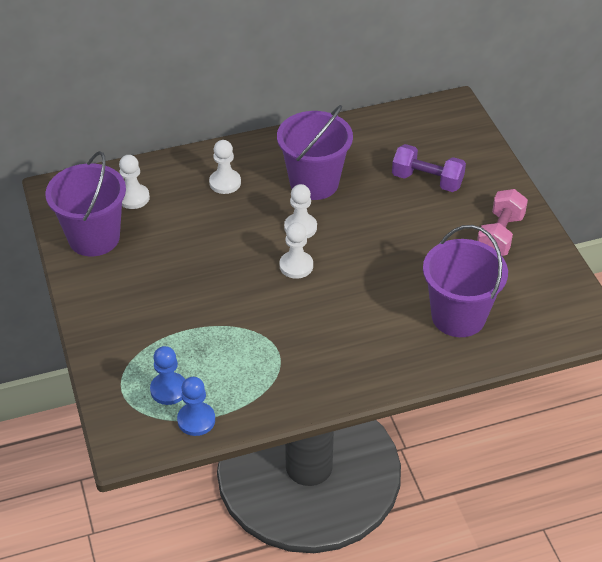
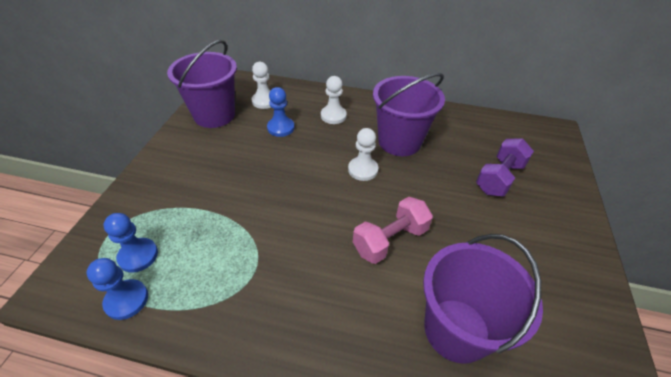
camera: 30 degrees right, 0 degrees up
(181, 220) = (281, 128): none -> blue pawn
(296, 266) = (334, 199): white pawn -> none
(427, 180) = (499, 178): purple dumbbell -> purple dumbbell turned 75 degrees clockwise
(500, 235) = (549, 260): pink dumbbell -> pink dumbbell (390, 240)

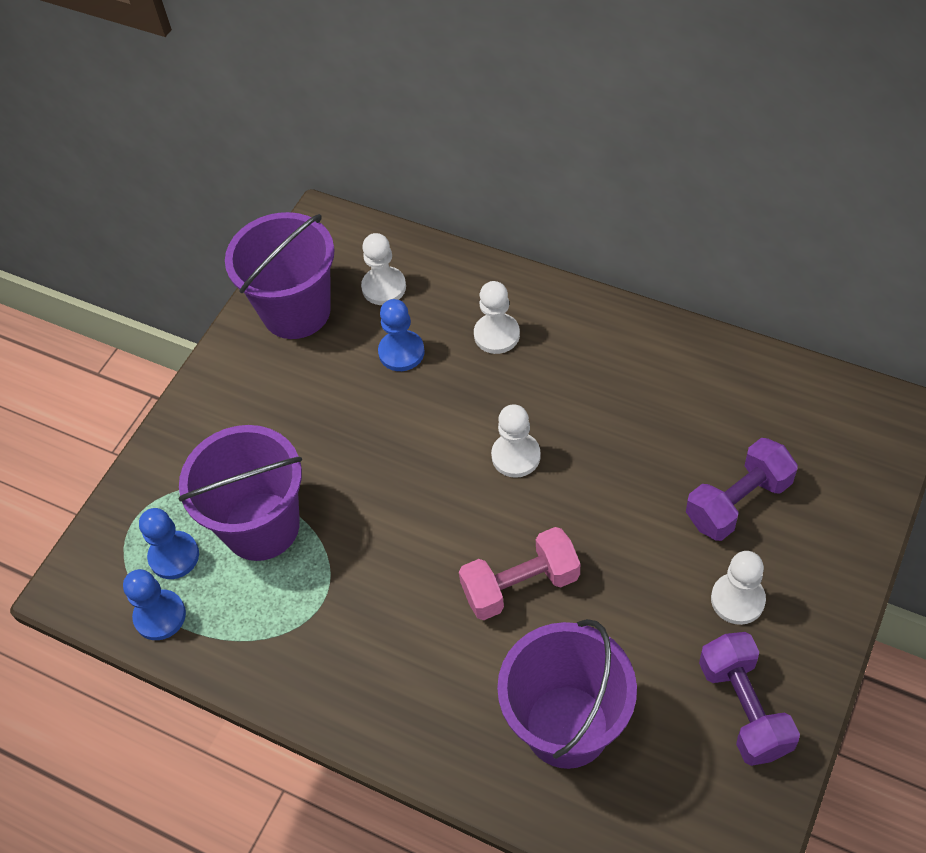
camera: 20 degrees right, 10 degrees up
(399, 142) = (595, 406): purple bucket -> purple bucket (261, 526)
(526, 229) = (737, 599): none -> white pawn
(566, 295) = (744, 708): none -> purple dumbbell

